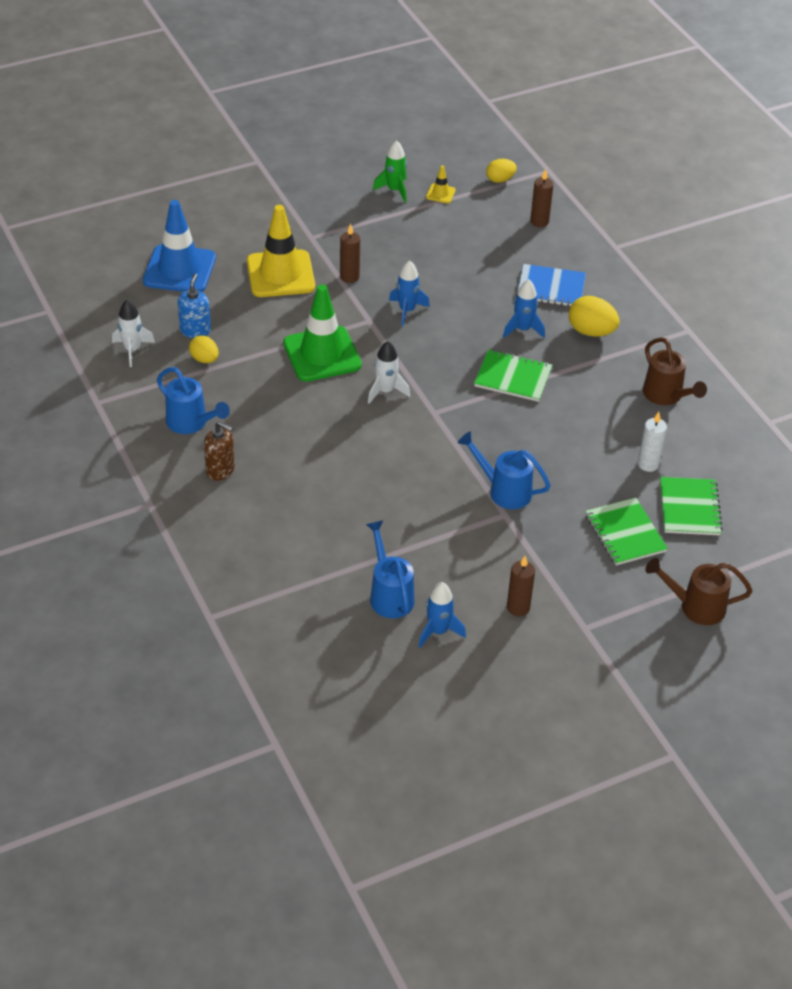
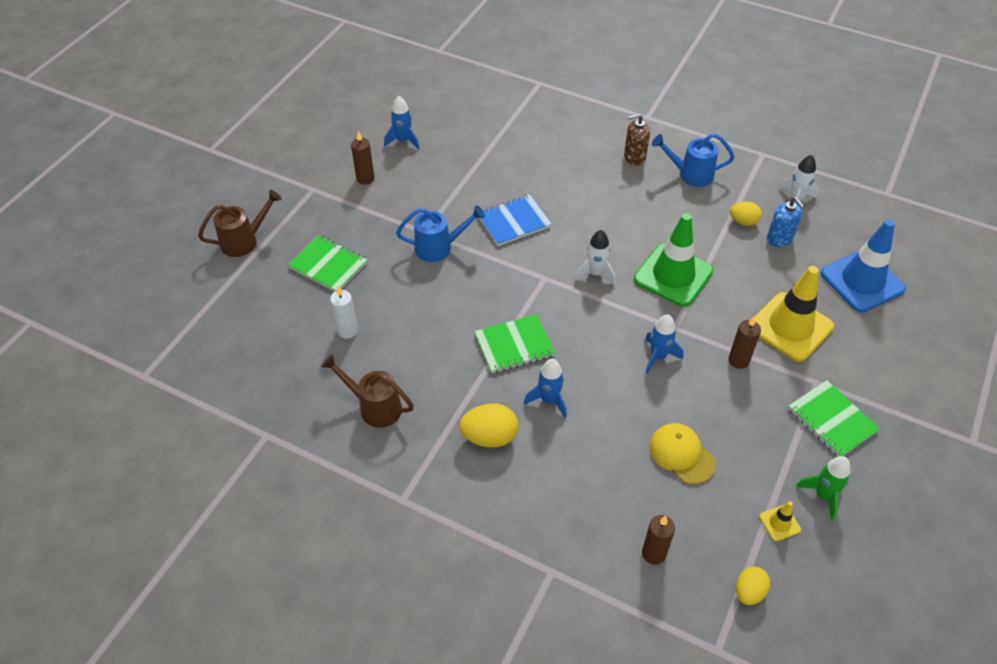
camera: 145 degrees right, 5 degrees up
(389, 595) = (451, 144): blue watering can -> none
(461, 253) = (681, 454): none -> yellow cap
(551, 287) = (566, 467): blue notebook -> blue notebook (514, 222)
(689, 508) = (291, 312): green notebook -> green notebook (832, 420)

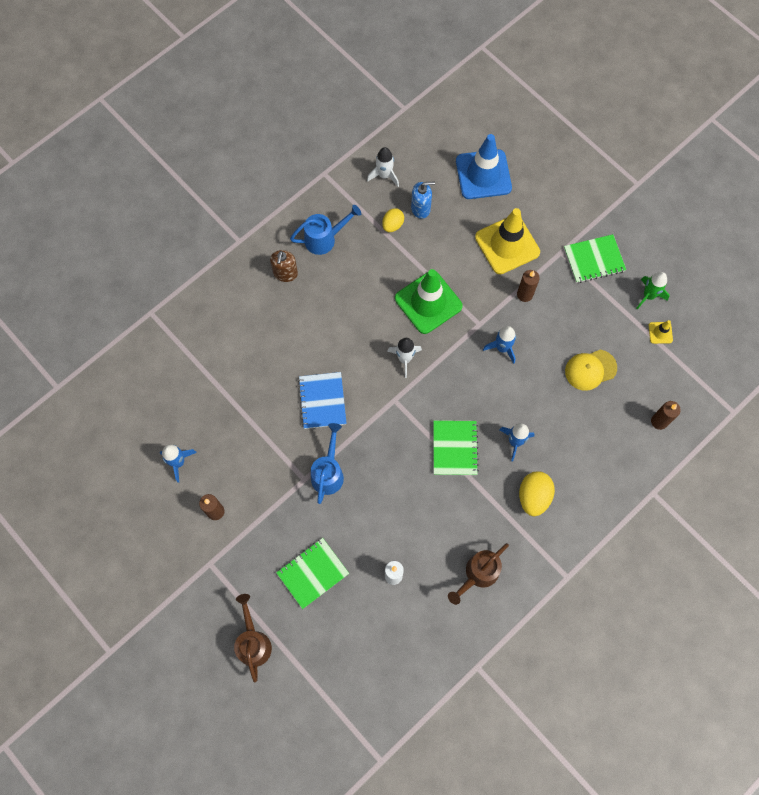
camera: 70 degrees left, 20 degrees up
(690, 174) = (324, 239): blue watering can -> blue watering can turned 135 degrees counterclockwise
(749, 592) = (702, 375): yellow egg -> none

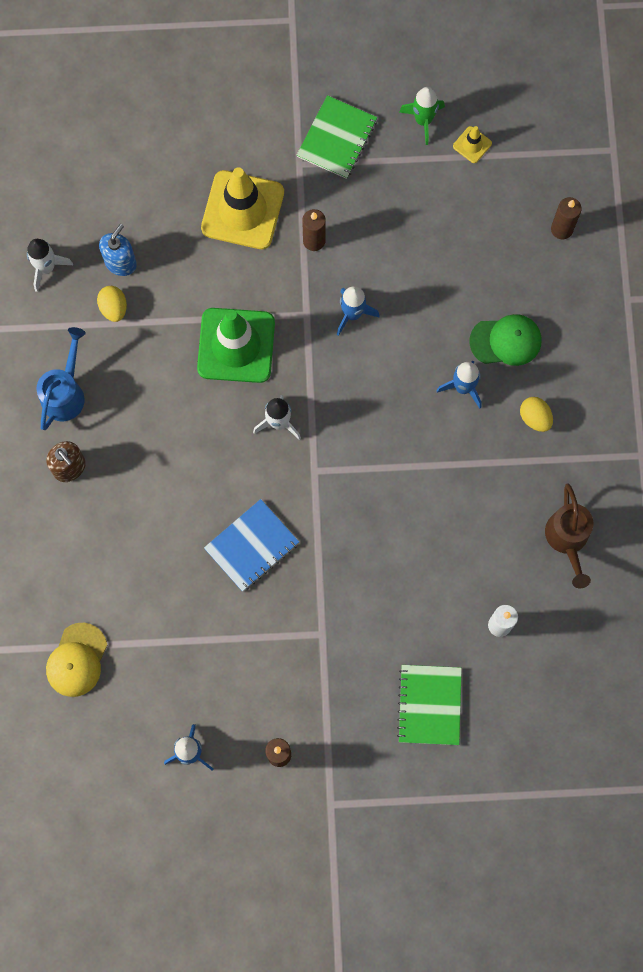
camera: 50 degrees left, 5 degrees up
(253, 642) = (451, 823): brown watering can -> none
(322, 401) = (251, 546): blue notebook -> blue notebook turned 75 degrees counterclockwise
(328, 473) = (336, 603): blue watering can -> none
(454, 448) = (419, 453): green notebook -> none
(483, 174) = (139, 164): blue traffic cone -> none
(533, 497) = (535, 418): yellow egg -> yellow egg, size x0.64
(564, 443) = (506, 341): none -> green cap
(590, 370) = (451, 247): yellow cap -> yellow cap (77, 660)

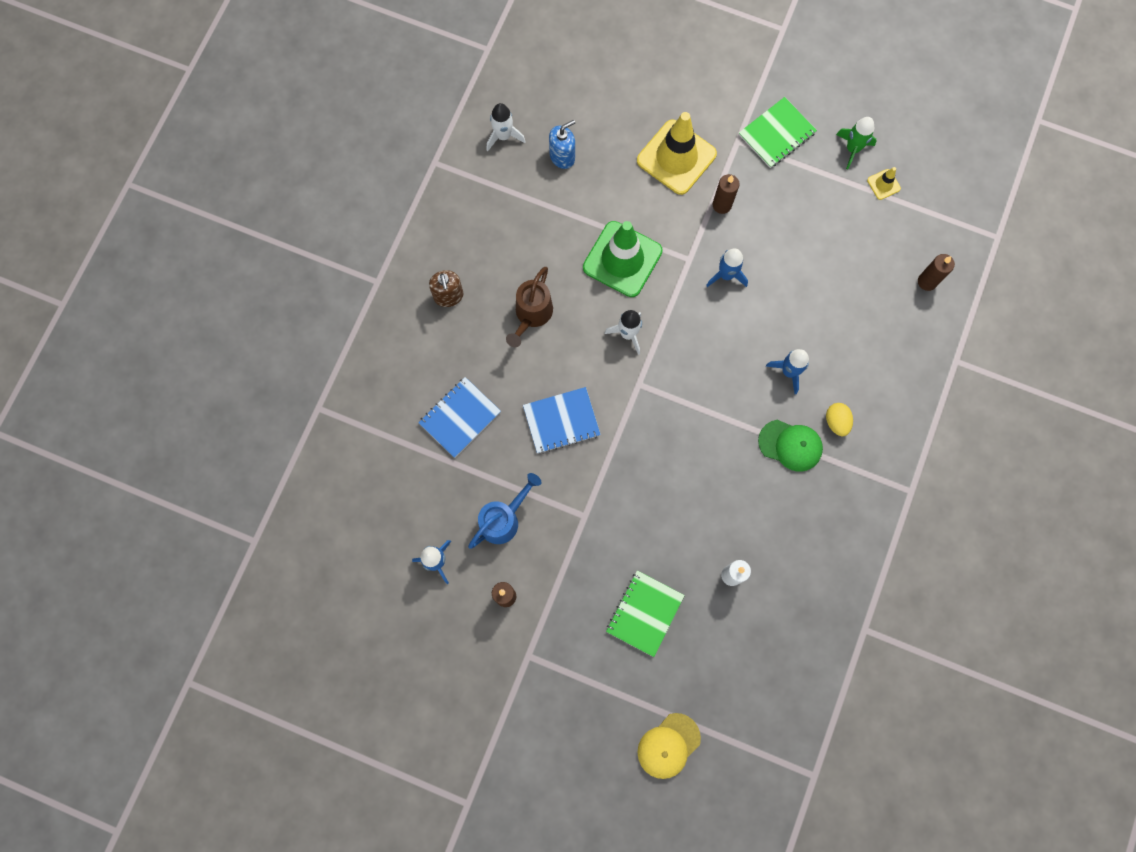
camera: 25 degrees right, 0 degrees up
(65, 393) = (472, 238): blue watering can -> blue watering can (503, 519)
(77, 660) = (383, 447): yellow cap -> yellow cap (668, 746)
(114, 308) = (540, 189): yellow egg -> none
(143, 591) = (460, 418): none -> blue notebook
(506, 341) = (840, 350): green cap -> green cap (790, 445)
(567, 539) = (819, 532): brown watering can -> brown watering can (531, 315)

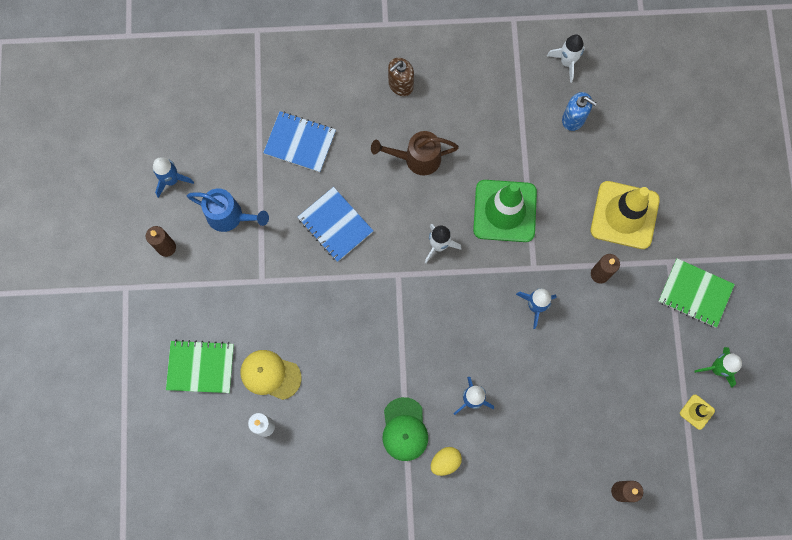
camera: 65 degrees right, 0 degrees up
(668, 746) = (98, 435): yellow cap -> yellow cap (270, 375)

